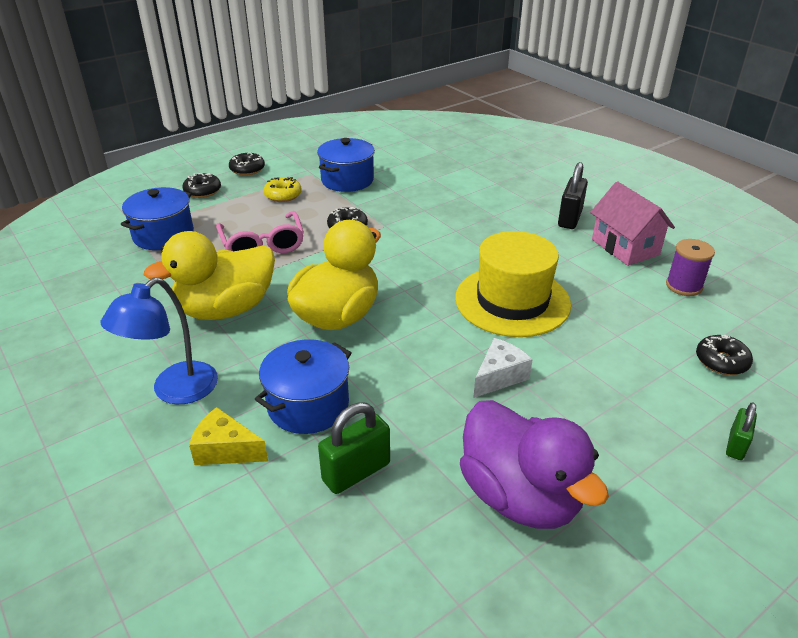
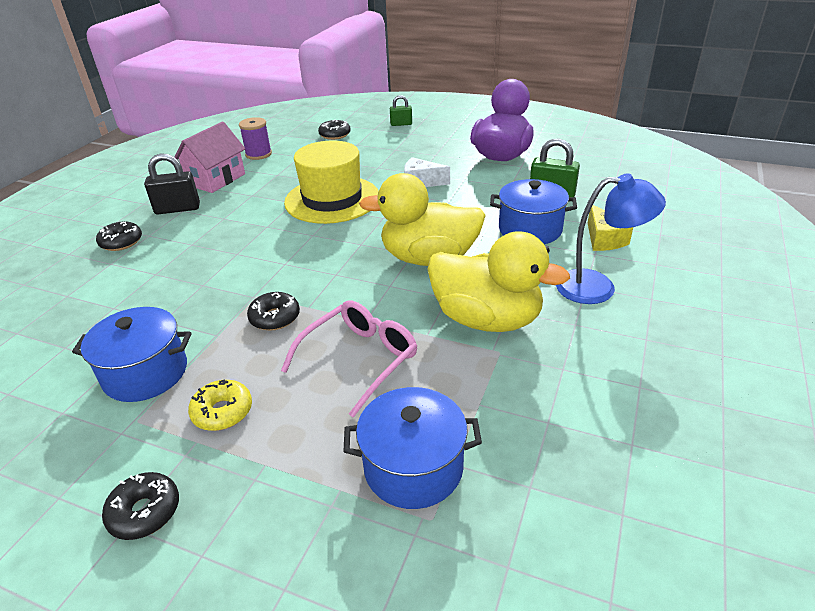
camera: 120 degrees left, 0 degrees up
(202, 191) = (257, 519): black donut -> black donut (121, 242)

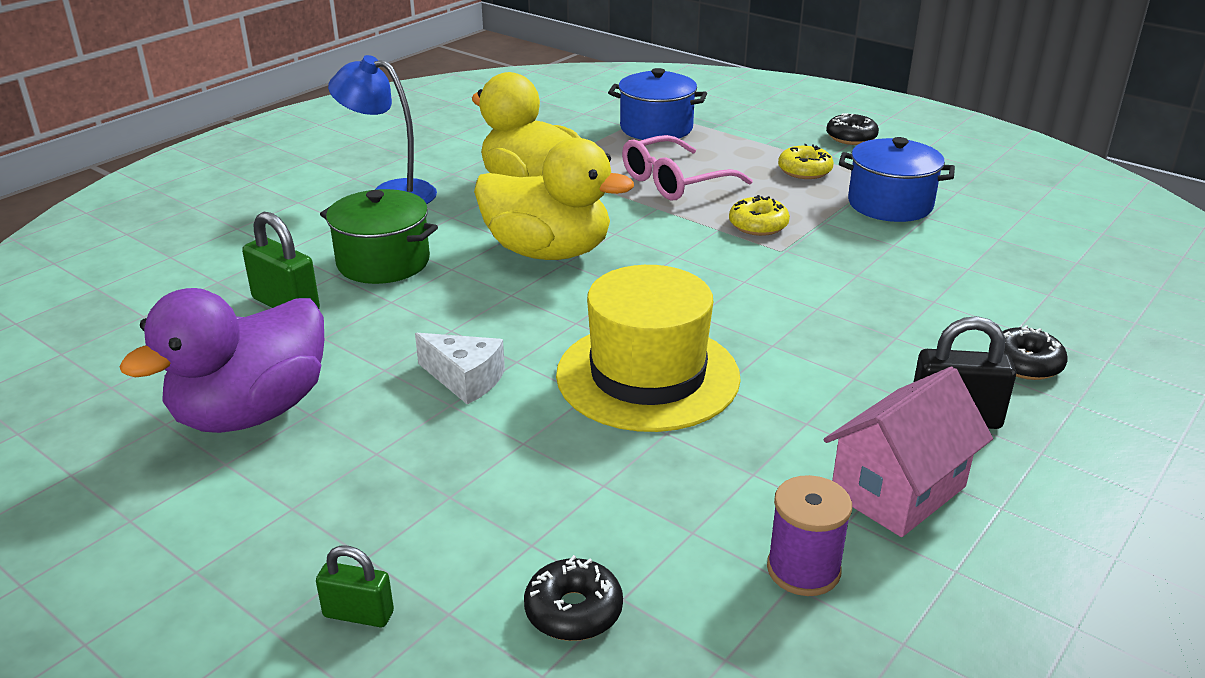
camera: 165 degrees left, 5 degrees down
(275, 318) = (758, 225): black donut -> yellow donut
(530, 229) = (383, 262): blue pot -> green pot
(603, 239) = (312, 234): yellow cheese -> none

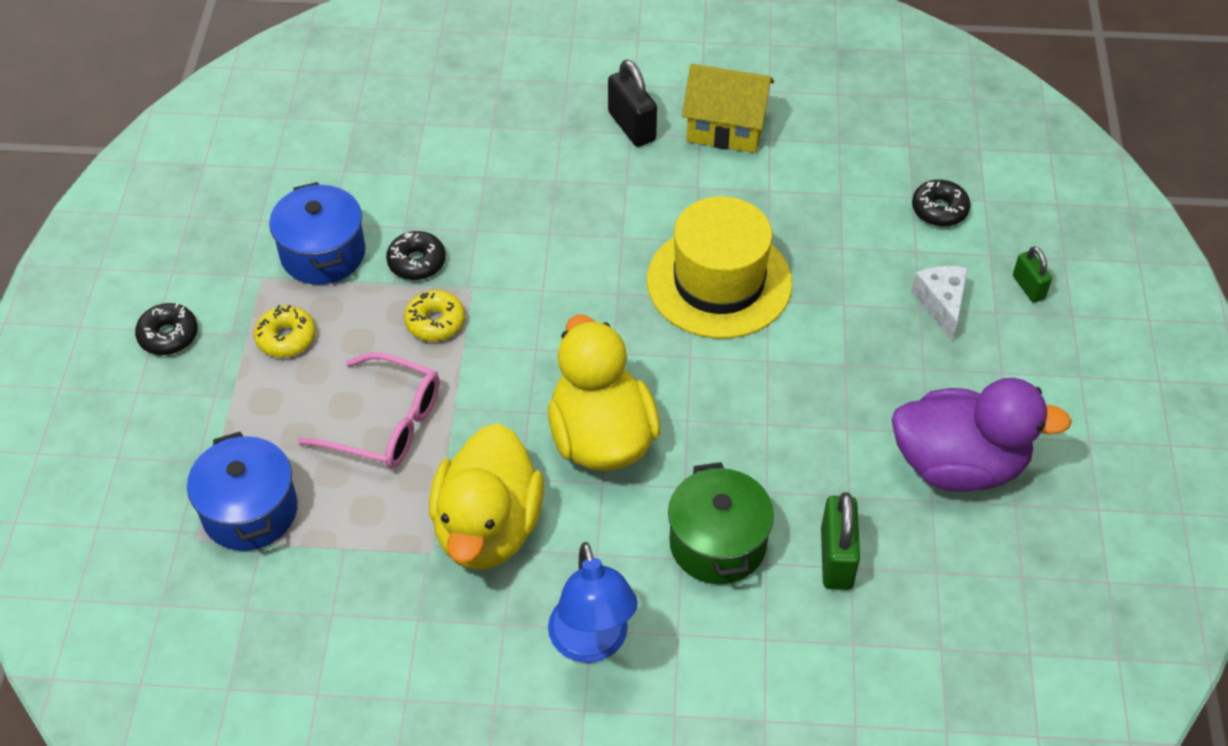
camera: 125 degrees left, 20 degrees up
(465, 380) = (814, 374): white cheese -> white cheese (941, 304)
(803, 570) = (825, 142): purple spool -> none
(898, 490) = (726, 129): pink house -> yellow house
(1025, 364) = (537, 113): black donut -> black donut (417, 262)

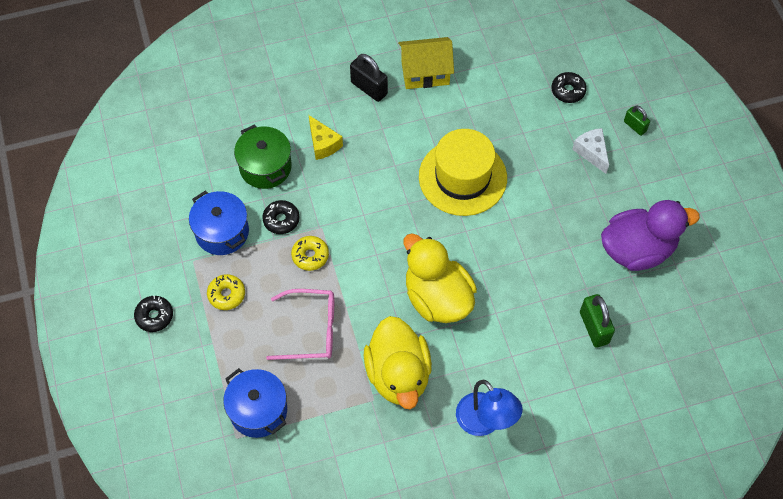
camera: 20 degrees left, 10 degrees up
(528, 180) = (323, 144): none -> yellow cheese
(717, 543) = (527, 340): green pot -> green pot (265, 167)

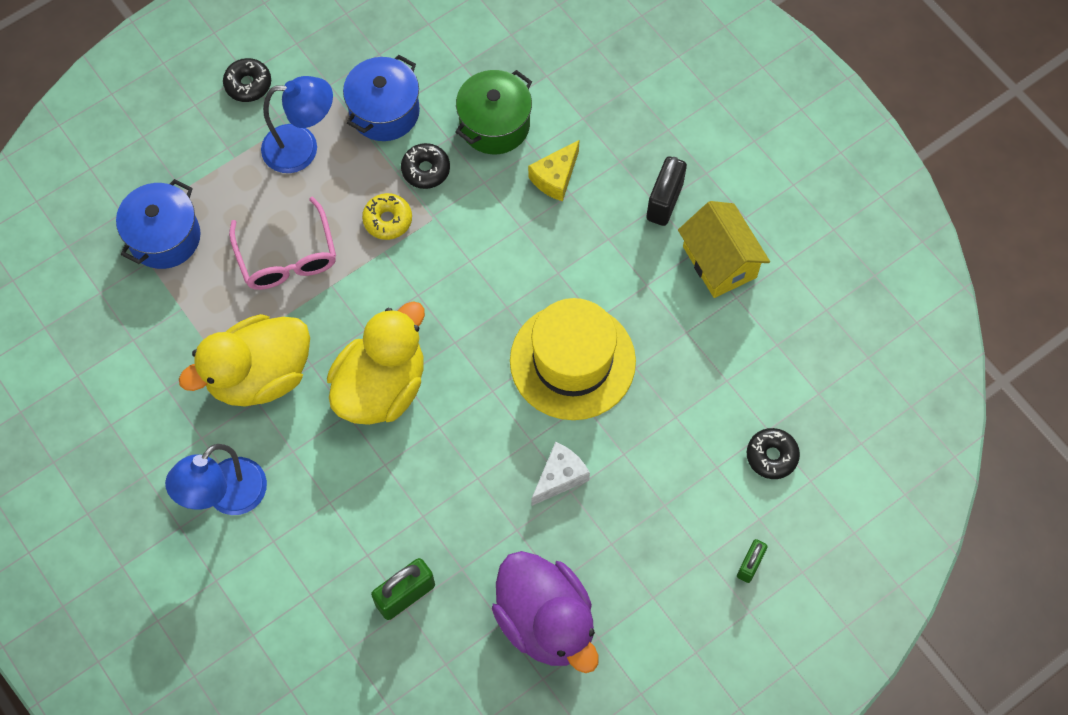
camera: 70 degrees right, 5 degrees up
(226, 294) = (302, 148): yellow donut -> blue lamp
(592, 152) = (681, 517): white cheese -> white cheese (560, 477)

